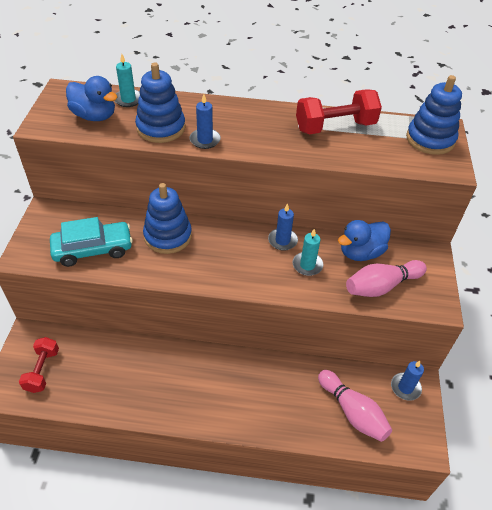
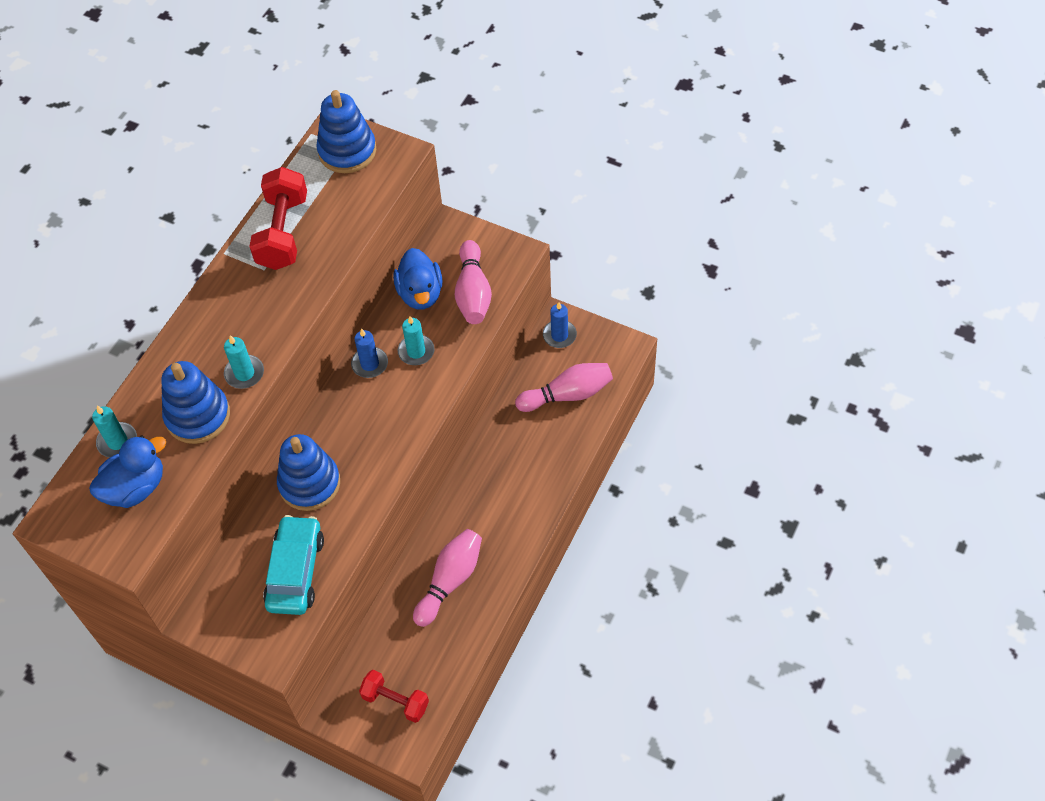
camera: 65 degrees left, 10 degrees up
(151, 376) = (450, 580): none -> pink bowling pin
(205, 140) = (244, 373): blue candle -> turquoise candle

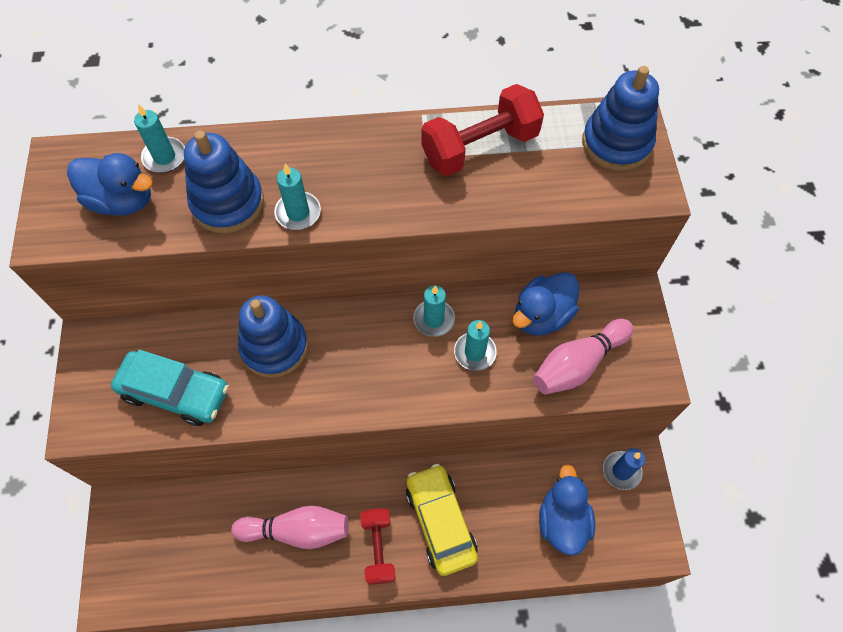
camera: 55 degrees right, 5 degrees up
(295, 571) = (175, 392): turquoise car -> turquoise car turned 45 degrees clockwise
(370, 364) = (434, 319): blue candle -> turquoise candle
(395, 701) = (151, 556): red dumbbell -> red dumbbell (378, 548)
(513, 476) = (440, 522): none -> yellow car
(568, 394) = (562, 520): pink bowling pin -> blue duck

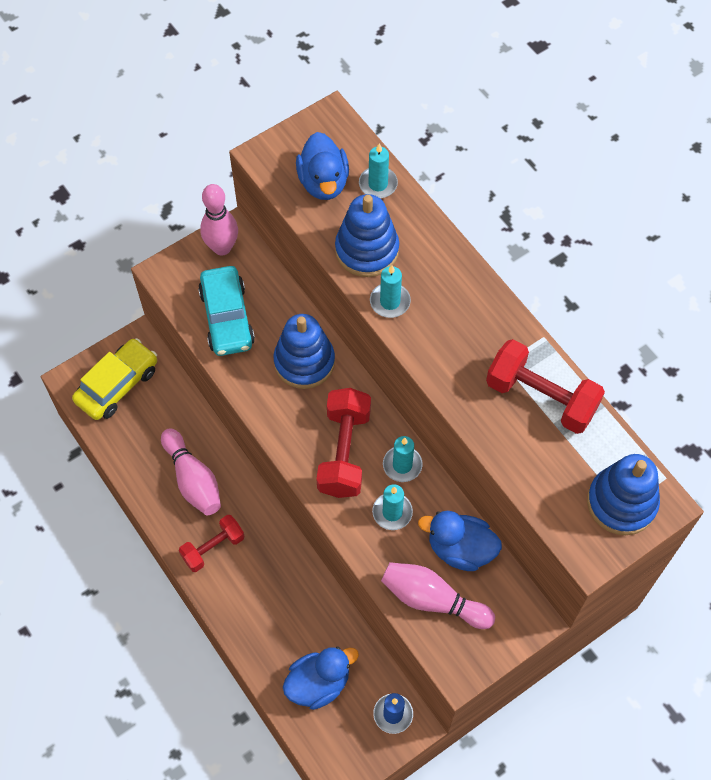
camera: 60 degrees right, 0 degrees up
(95, 356) = (222, 247): none -> pink bowling pin
(390, 361) = (344, 452): none -> red dumbbell
(440, 522) = (261, 584): yellow car -> yellow car (117, 385)

